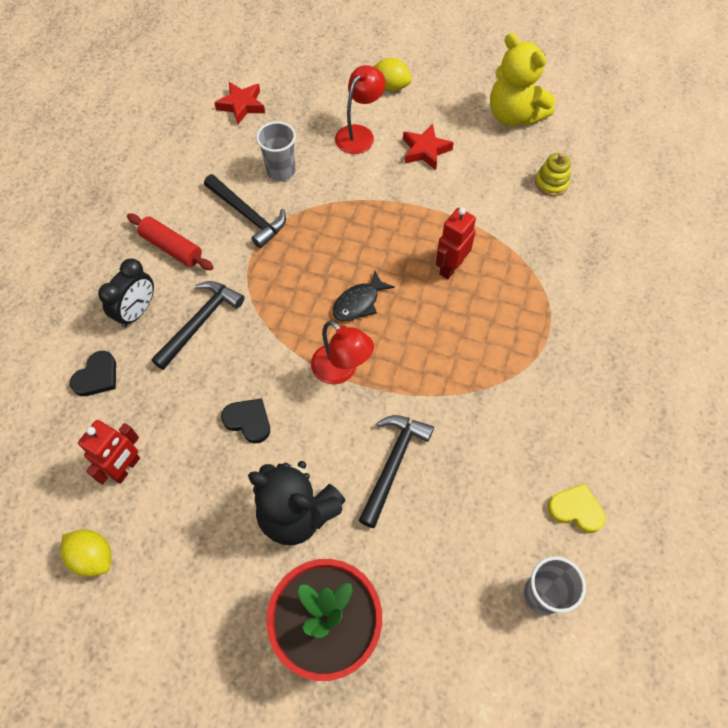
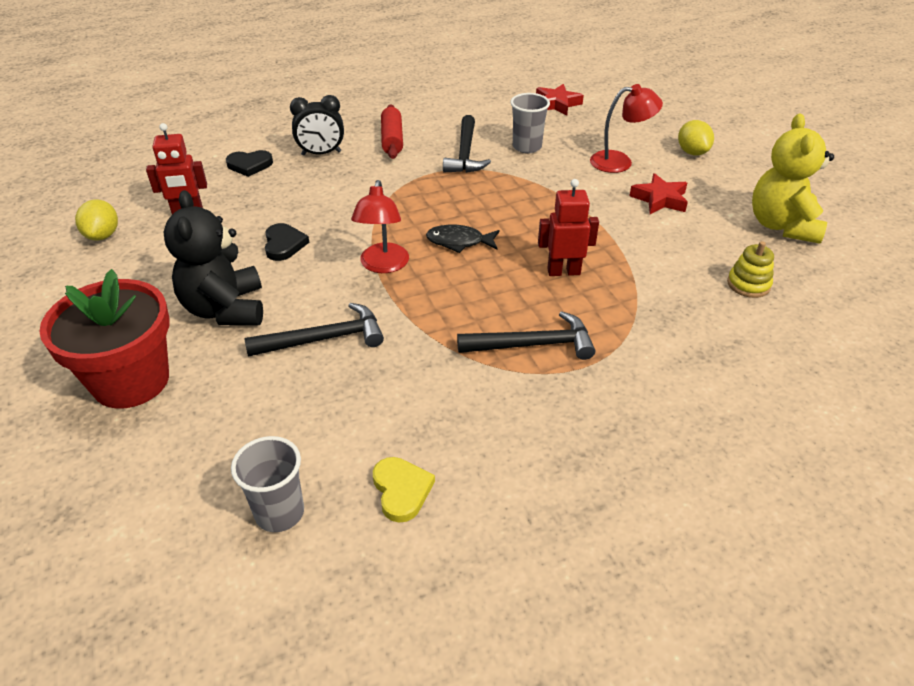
camera: 50 degrees right, 20 degrees down
(200, 322) = (345, 181): black hammer -> black hammer (533, 345)

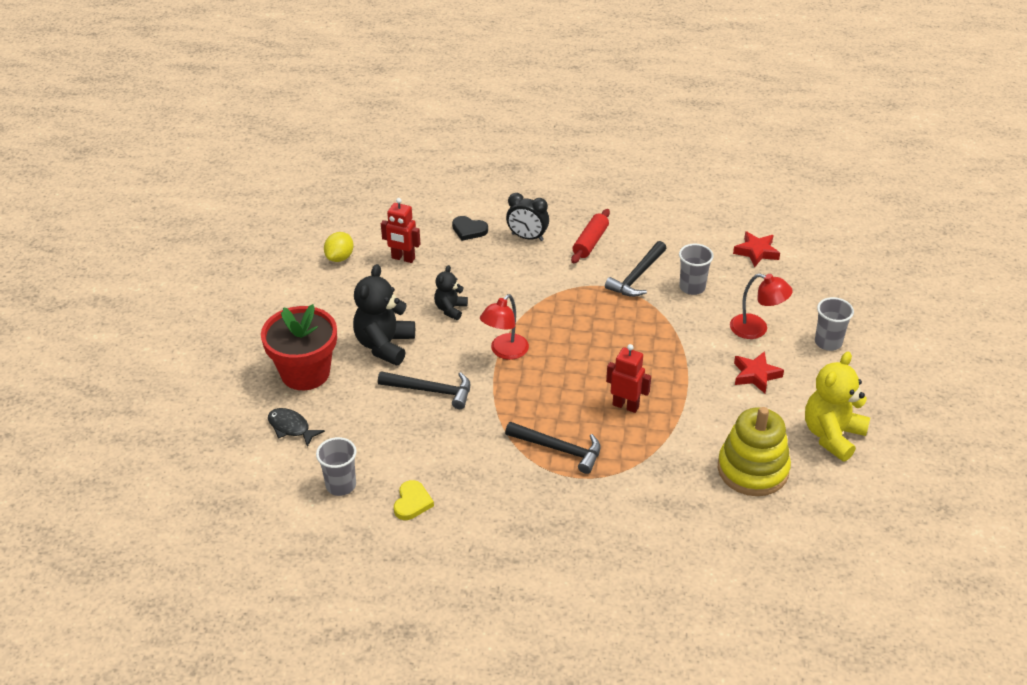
camera: 30 degrees right, 0 degrees up
(284, 244) = (450, 309): black heart -> black teddy bear
(459, 242) = (571, 353): black fish -> black fish (291, 427)
(692, 152) = (828, 342): yellow lemon -> grey cup
(748, 284) = (752, 469): yellow stacking toy -> yellow stacking toy, size x2.06

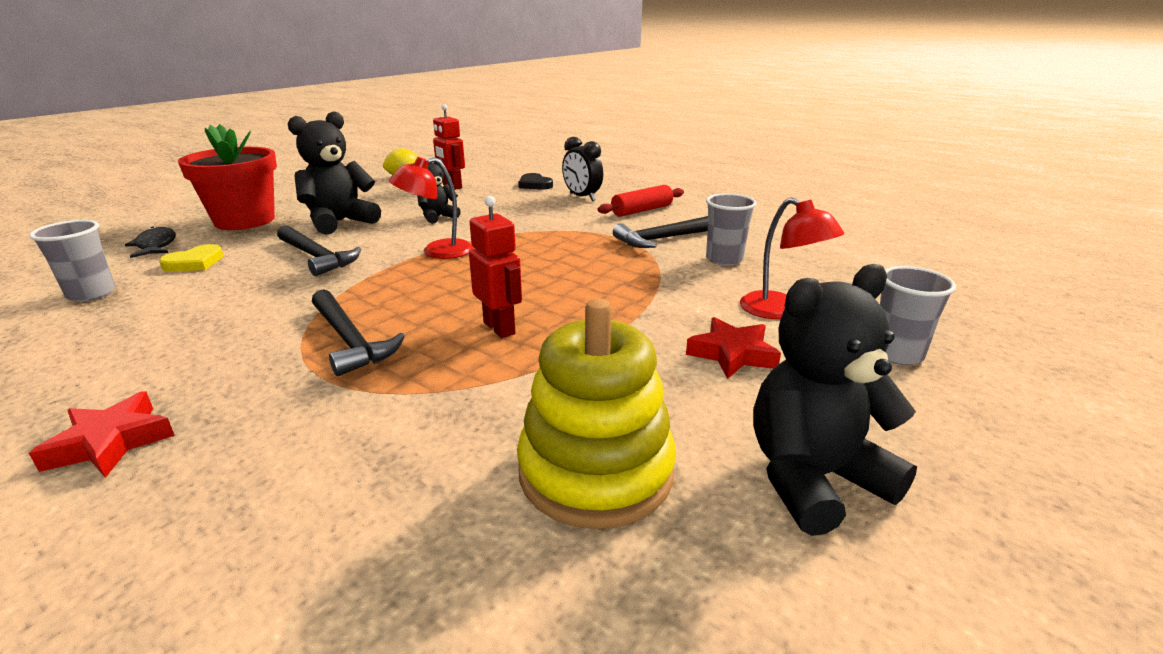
camera: 30 degrees right, 15 degrees down
(412, 502) = (110, 330): yellow heart -> yellow heart (194, 263)
(756, 252) = (843, 253): red star -> red star (111, 443)
(832, 435) = (813, 478): yellow teddy bear -> black teddy bear

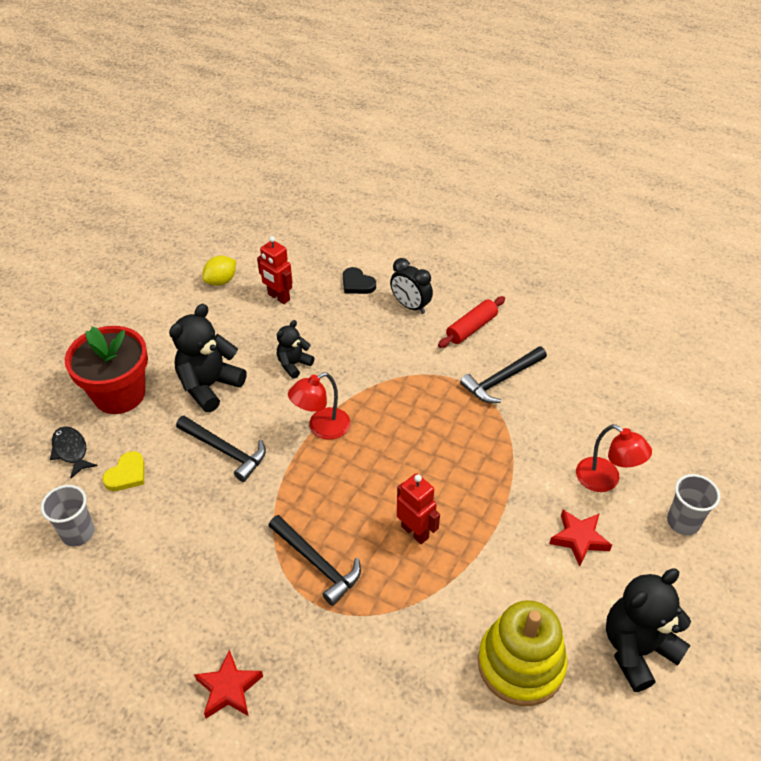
camera: 10 degrees left, 20 degrees up
(724, 259) = (555, 409): grey cup -> none

